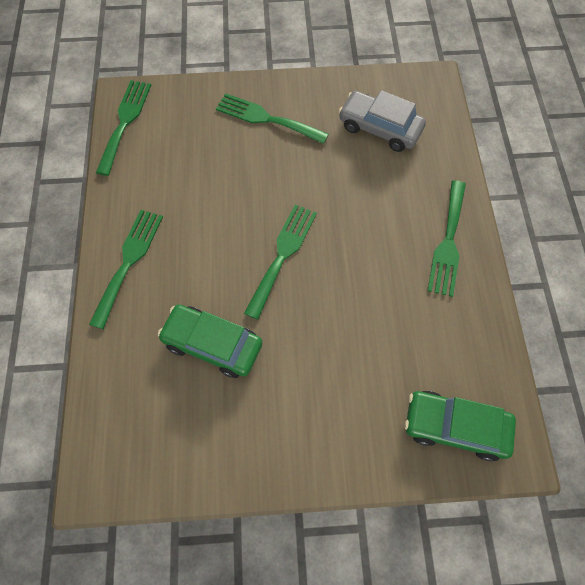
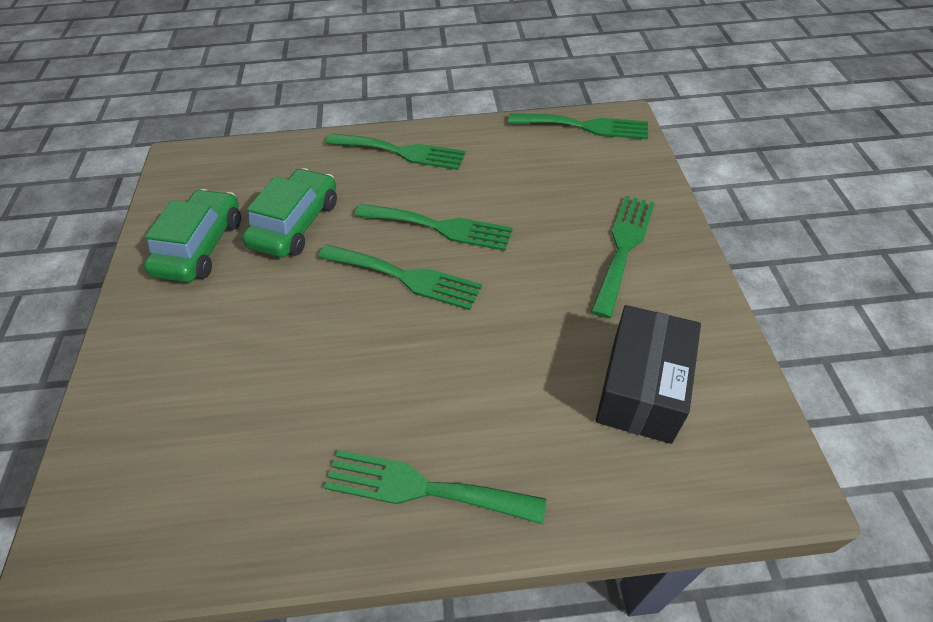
camera: 90 degrees right, 15 degrees down
(231, 231) = (440, 227): none -> green fork
(379, 128) = (641, 389): grey car -> black box
(455, 427) = (125, 479): green car -> green car (201, 246)

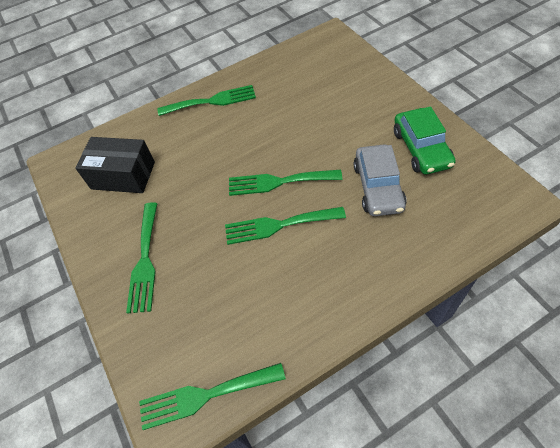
camera: 160 degrees right, 5 degrees up
(296, 224) = (378, 187): green car -> grey car
(401, 152) = (356, 284): green fork -> none
(641, 389) = (123, 175): black box -> black box turned 75 degrees counterclockwise

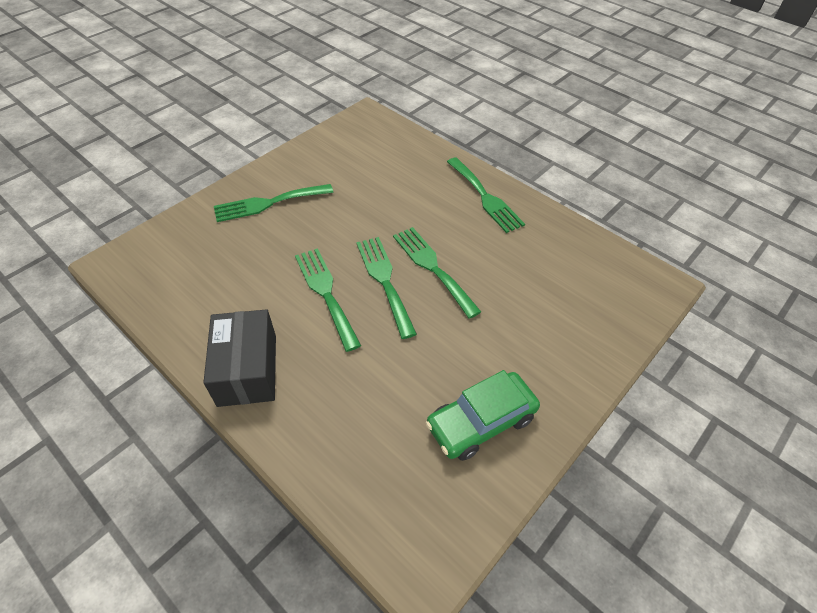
camera: 65 degrees right, 5 degrees down
(123, 175) = (362, 160): black box -> black box (247, 369)
(205, 395) = (137, 280): green fork -> green fork (432, 267)
(378, 187) = (401, 379): grey car -> none

